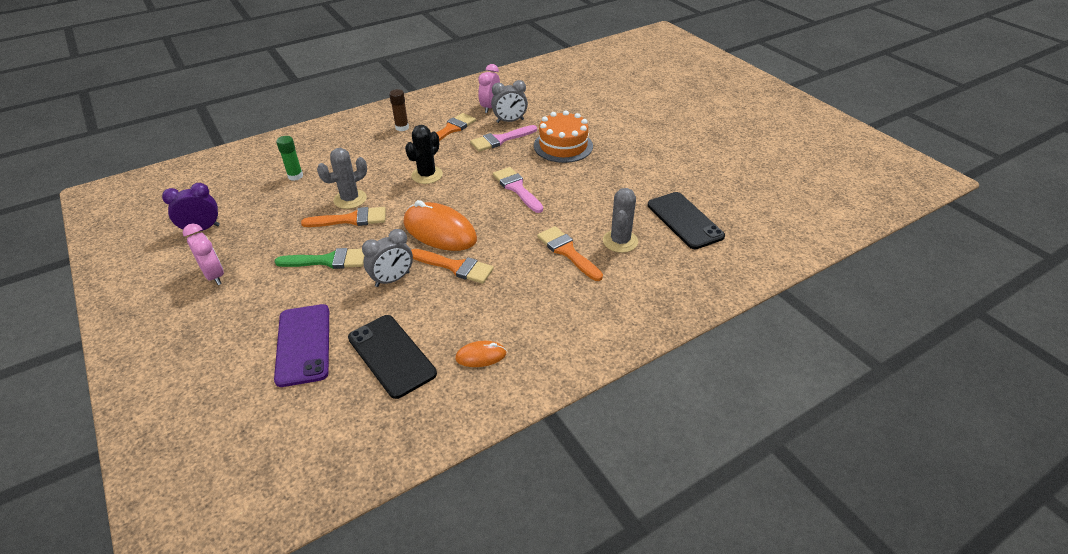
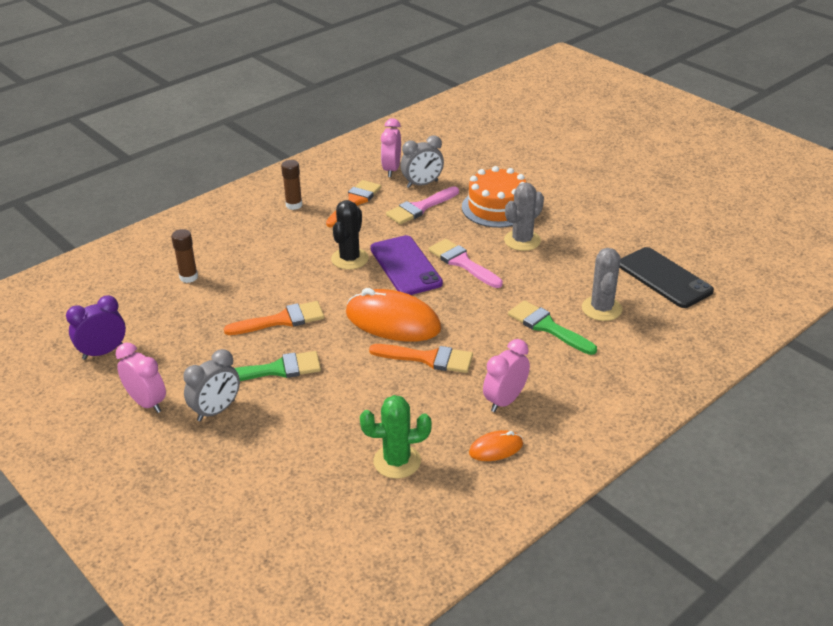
camera: 10 degrees left, 5 degrees down
(295, 176) = (188, 277): green glue stick -> brown glue stick
(303, 344) = (291, 463): purple phone -> purple phone (405, 266)
(350, 199) = (269, 297): grey cactus -> grey cactus (522, 240)
(391, 355) = (397, 461): black phone -> green cactus
(392, 279) = (361, 381): grey clock -> grey clock (216, 410)
(505, 313) = (505, 401): none -> pink clock
(567, 252) = (548, 327): orange brush -> green brush

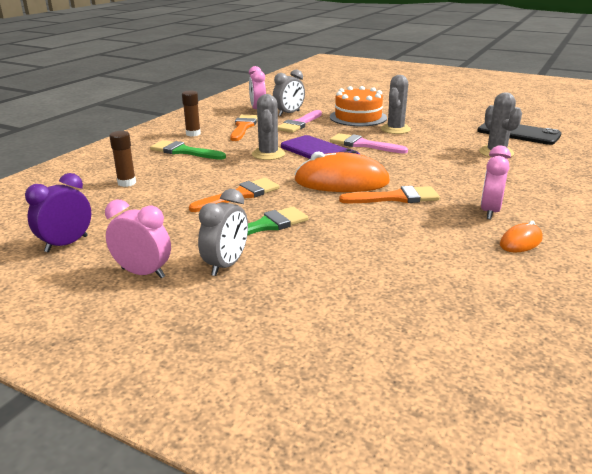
camera: 20 degrees left, 10 degrees down
(350, 259) = (268, 154): black cactus -> grey cactus
(397, 461) = (444, 267): green cactus -> none
(548, 327) = (469, 167): green brush -> green brush (184, 151)

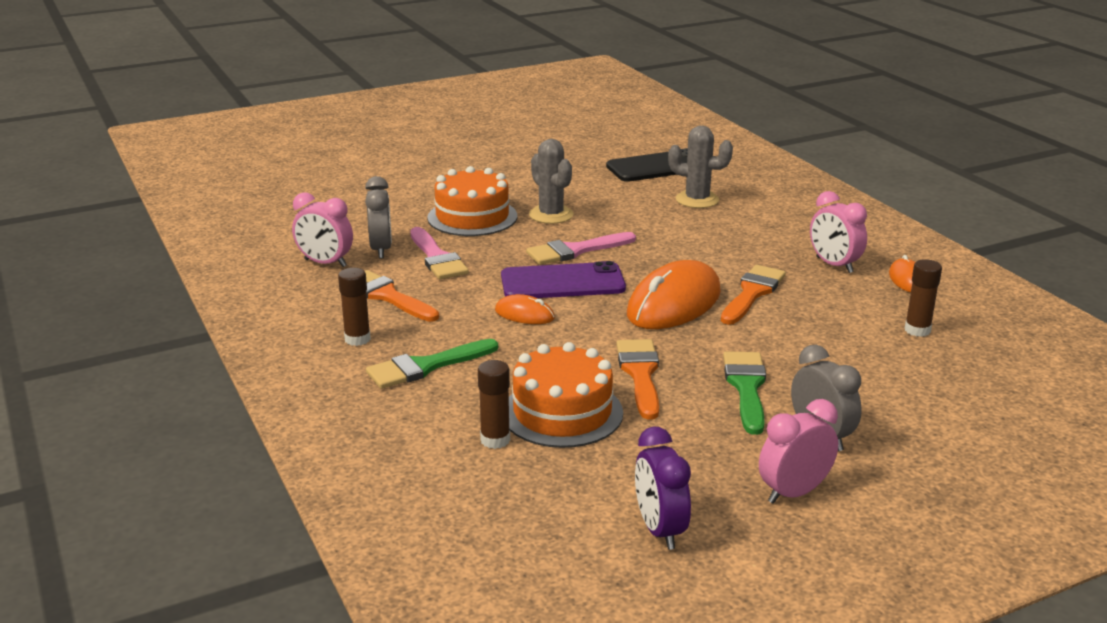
camera: 55 degrees left, 0 degrees up
(172, 189) = (562, 412): none -> orange cake
(268, 154) = (524, 314): grey cactus -> orange mouse
(441, 264) = (917, 330): none -> brown glue stick

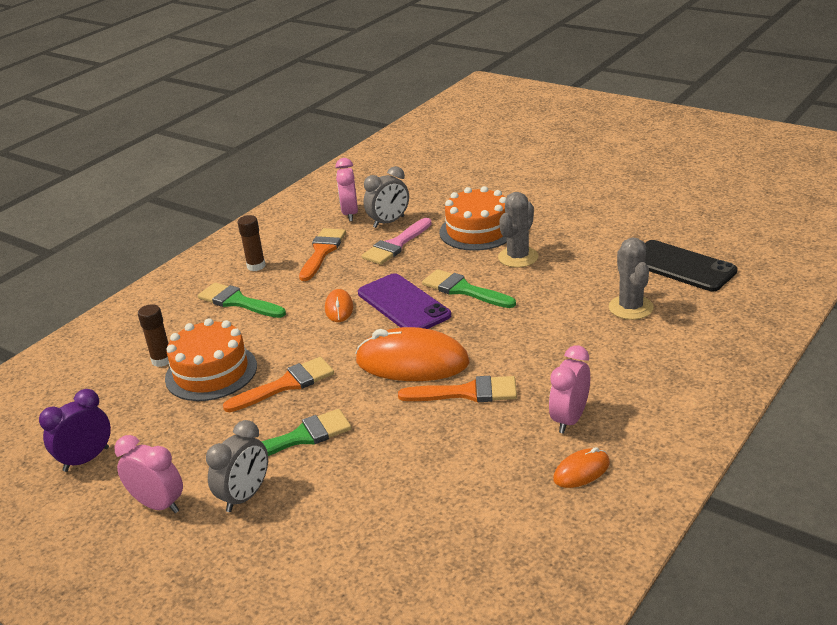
camera: 65 degrees right, 5 degrees up
(576, 250) = (464, 290): pink brush -> green brush
(917, 330) = (475, 503): brown glue stick -> none

